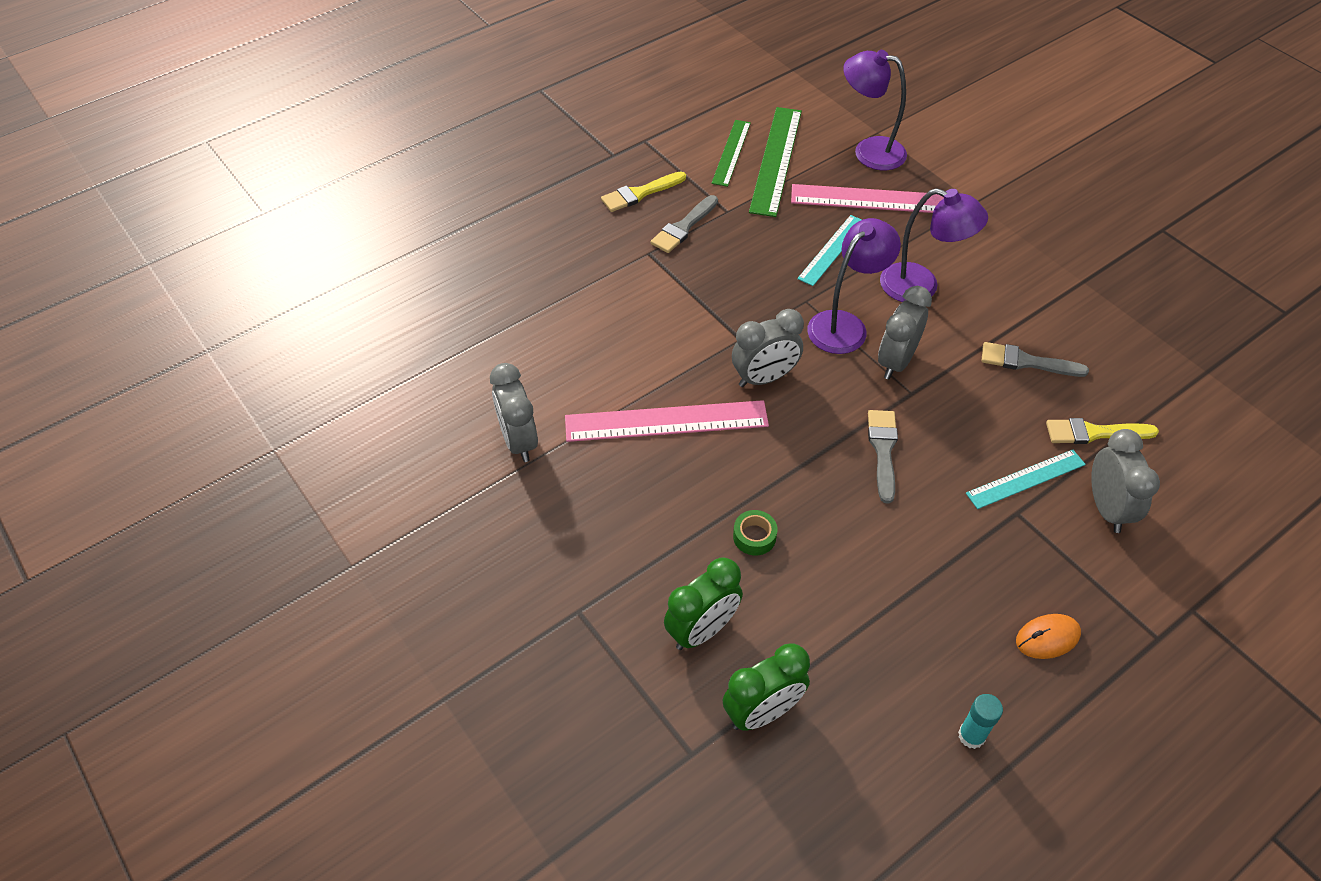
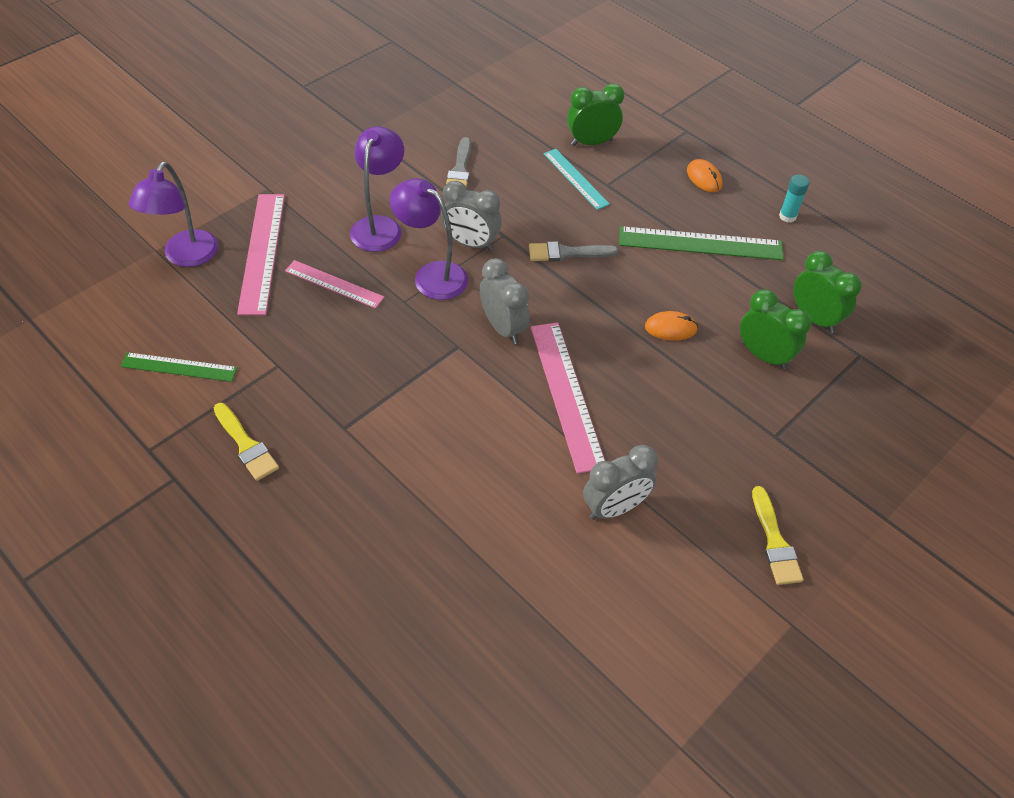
camera: 100 degrees left, 0 degrees up
(683, 227) = (303, 401): grey brush -> none
(754, 536) = (670, 328): green tape -> orange mouse
(775, 160) = (195, 329): green ruler -> green ruler (700, 244)
(832, 250) = (334, 284): turquoise ruler -> pink ruler
(1094, 433) = (525, 142): yellow brush -> yellow brush (775, 542)
(1107, 508) = (591, 142): grey clock -> green clock

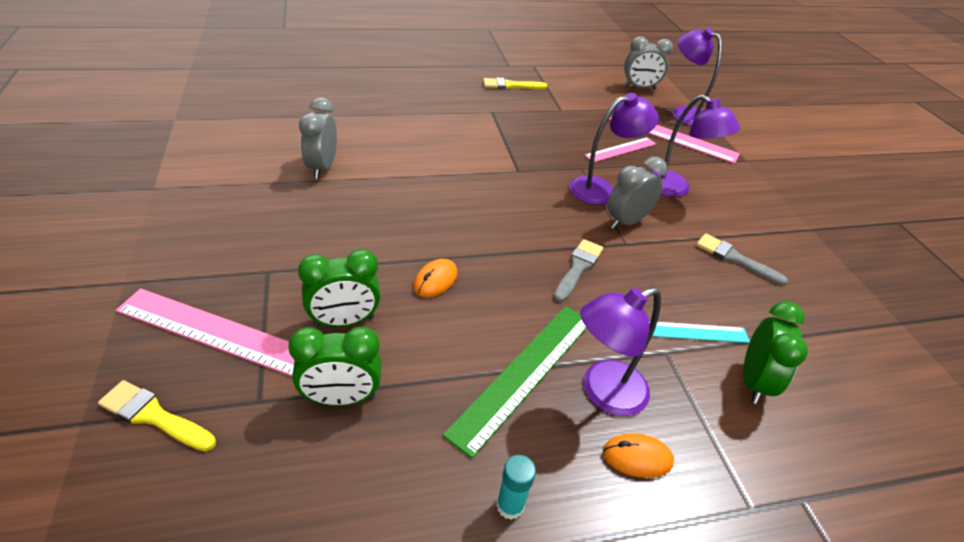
camera: 120 degrees right, 10 degrees down
(179, 367) = (586, 86): green ruler -> none
(503, 328) = (519, 196): grey clock -> grey clock (639, 88)
(566, 394) = (429, 193): pink ruler -> pink ruler (216, 332)
(674, 204) = (603, 393): none -> purple lamp
(775, 542) = (203, 215): yellow brush -> yellow brush (154, 416)

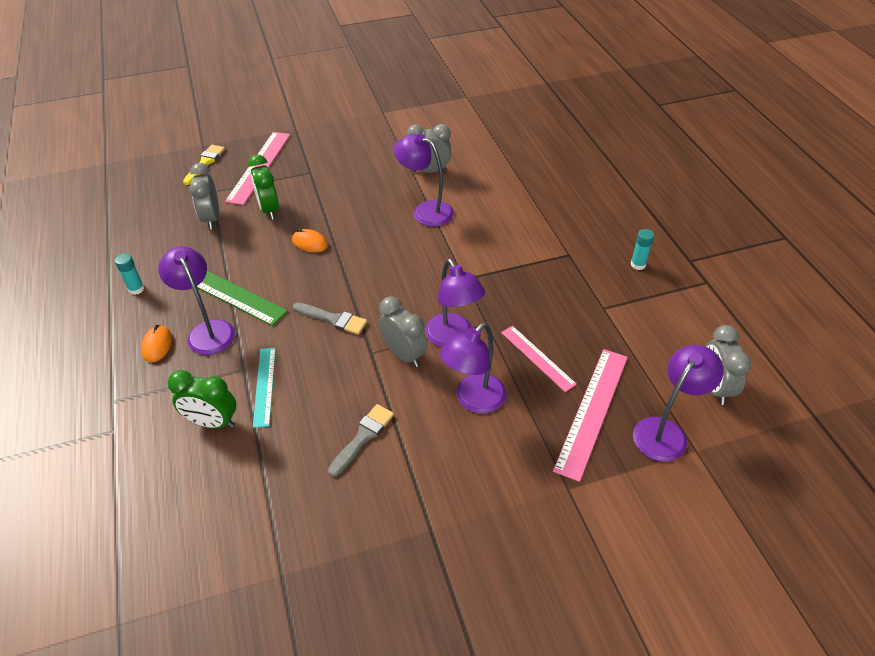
camera: 90 degrees right, 5 degrees up
(341, 398) = (211, 218): green clock -> grey clock
(400, 180) = (425, 211): none -> purple lamp
(510, 85) = (638, 264): yellow brush -> turquoise glue stick

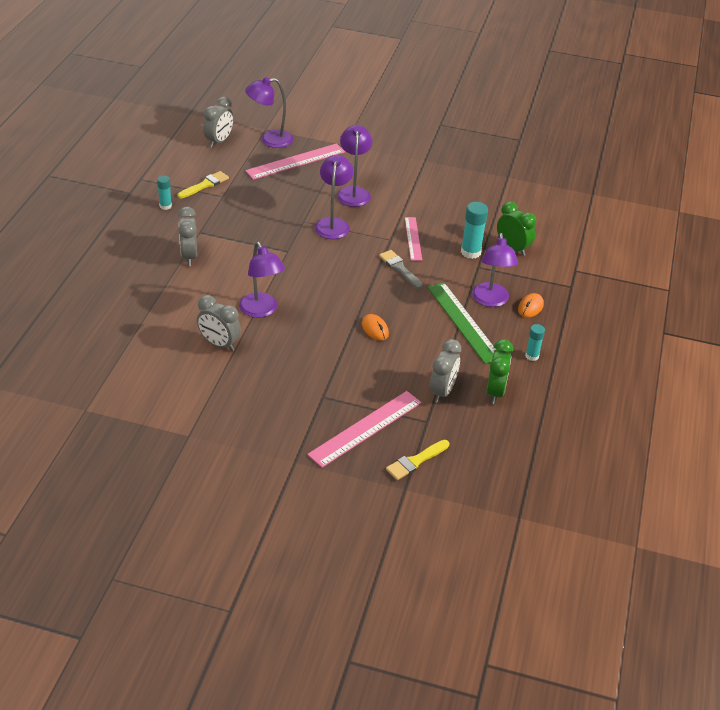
camera: 150 degrees left, 5 degrees down
(264, 386) = (470, 252): turquoise ruler -> turquoise glue stick
(269, 209) = (387, 375): green clock -> green clock (495, 392)
(363, 437) = (430, 205): grey brush -> none
(404, 354) = (371, 229): grey clock -> grey clock (189, 256)
(473, 400) = (353, 192): purple lamp -> purple lamp turned 75 degrees counterclockwise
(537, 358) = (295, 193): pink ruler -> pink ruler (413, 238)
(639, 312) = (205, 185): none -> yellow brush

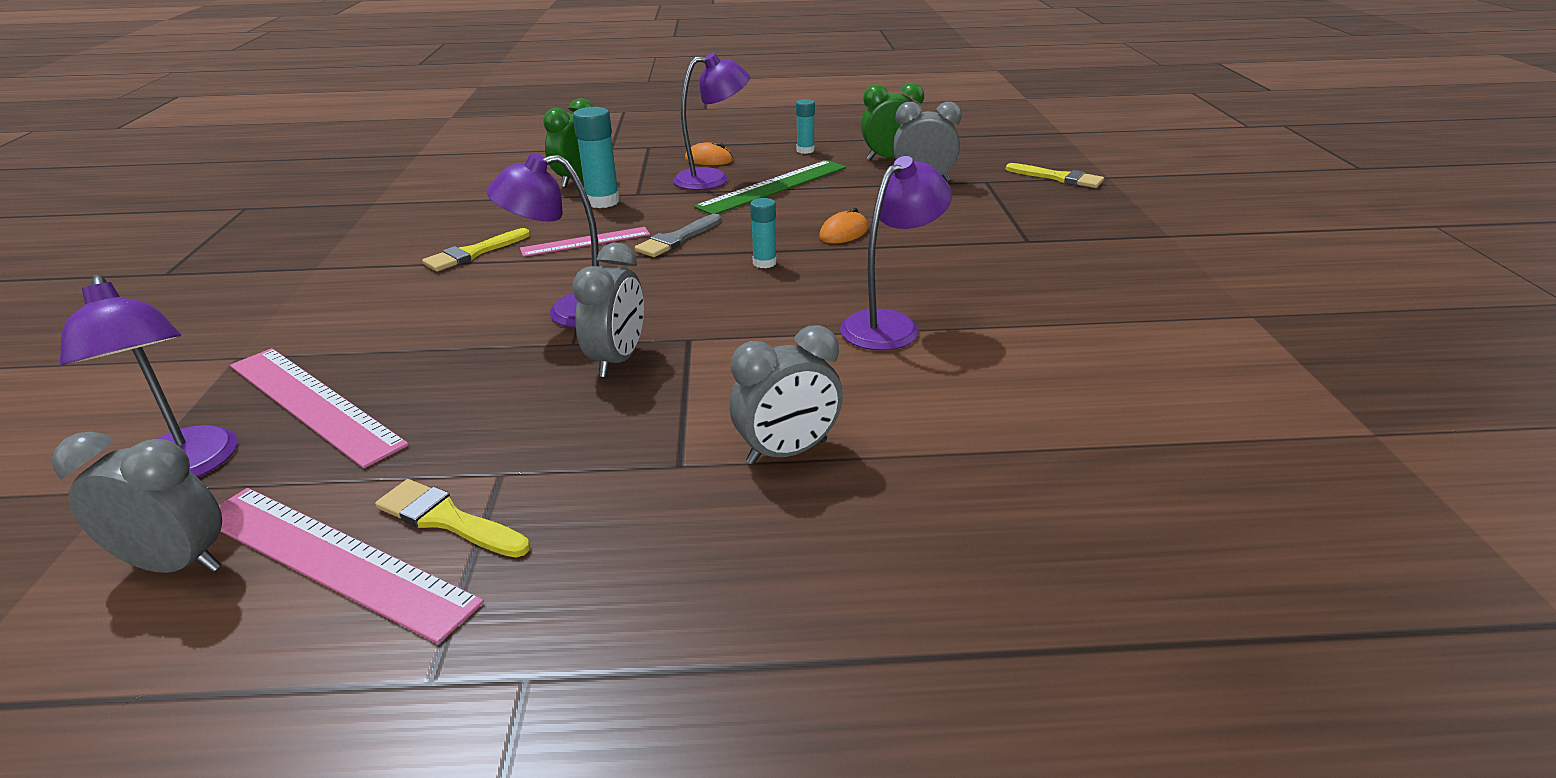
camera: 105 degrees left, 10 degrees down
(165, 206) = (580, 564): turquoise glue stick -> turquoise glue stick (764, 263)
(219, 344) = (1021, 342): grey clock -> grey clock (617, 360)
(353, 192) = (446, 313): purple lamp -> none
(365, 428) = (1046, 208): pink ruler -> pink ruler (332, 559)
(417, 203) = (473, 253): none -> yellow brush

